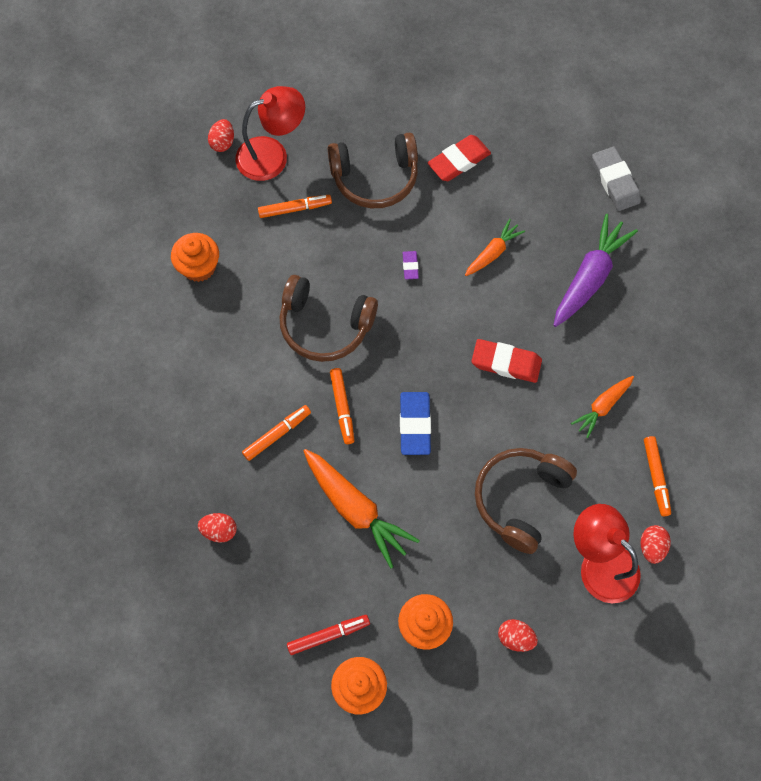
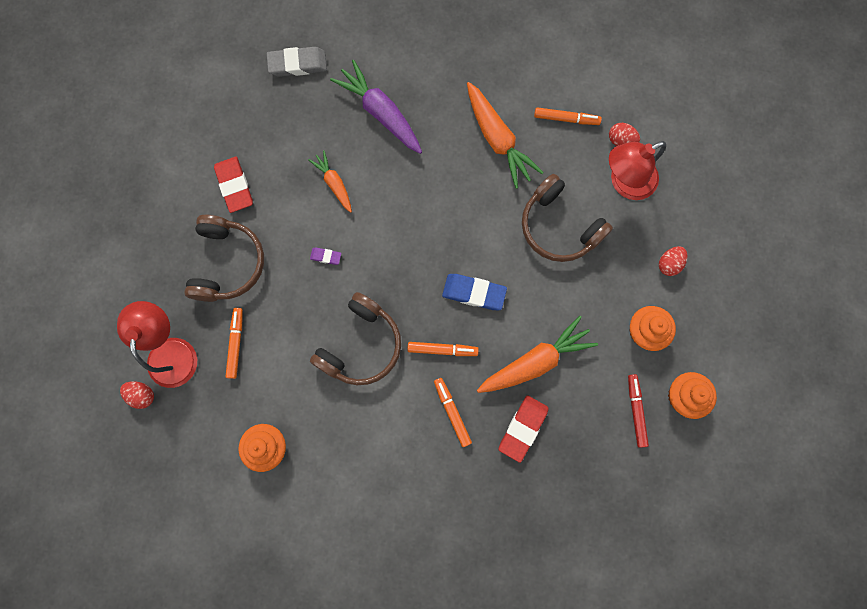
camera: 75 degrees left, 10 degrees up
(219, 530) = (526, 482): red egg -> none
(506, 363) = (439, 203): red eraser -> red eraser (523, 428)
(602, 407) = (497, 140): orange carrot -> orange carrot, size x1.73

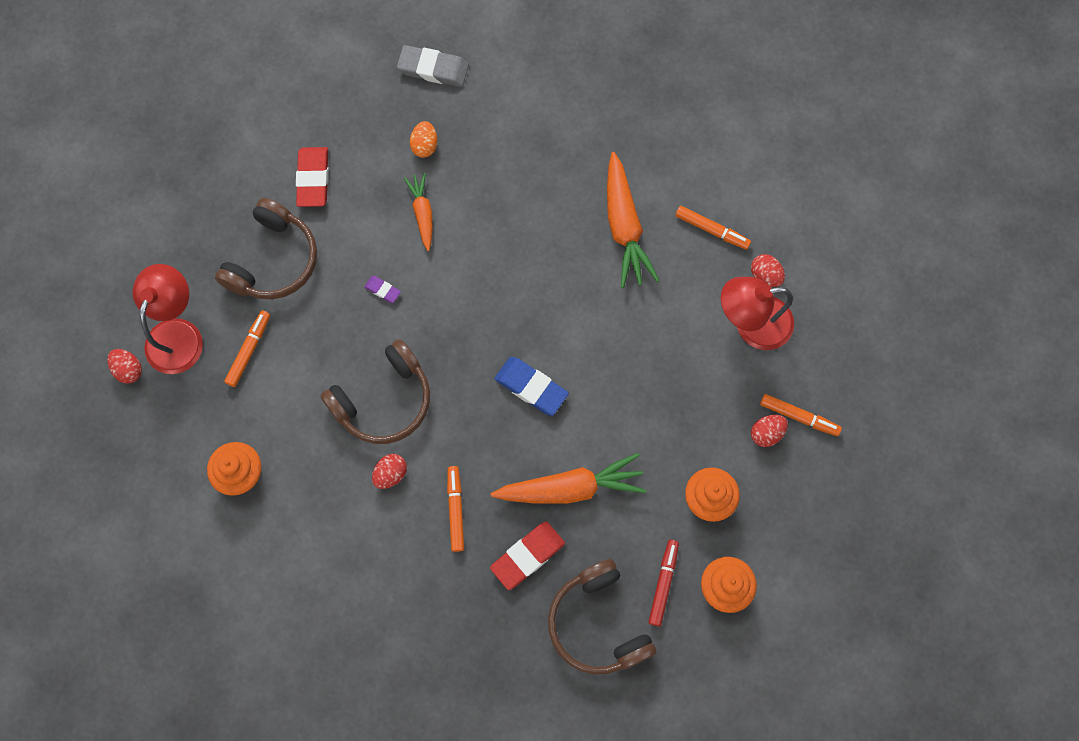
camera: 20 degrees right, 5 degrees down
(315, 128) = (425, 145): none -> orange egg
(380, 113) = (504, 153): purple carrot -> none
(389, 402) = (390, 474): none -> red egg
(442, 350) = (471, 437): orange marker -> orange marker (799, 417)
(559, 227) = (656, 348): brown headphones -> brown headphones (598, 623)

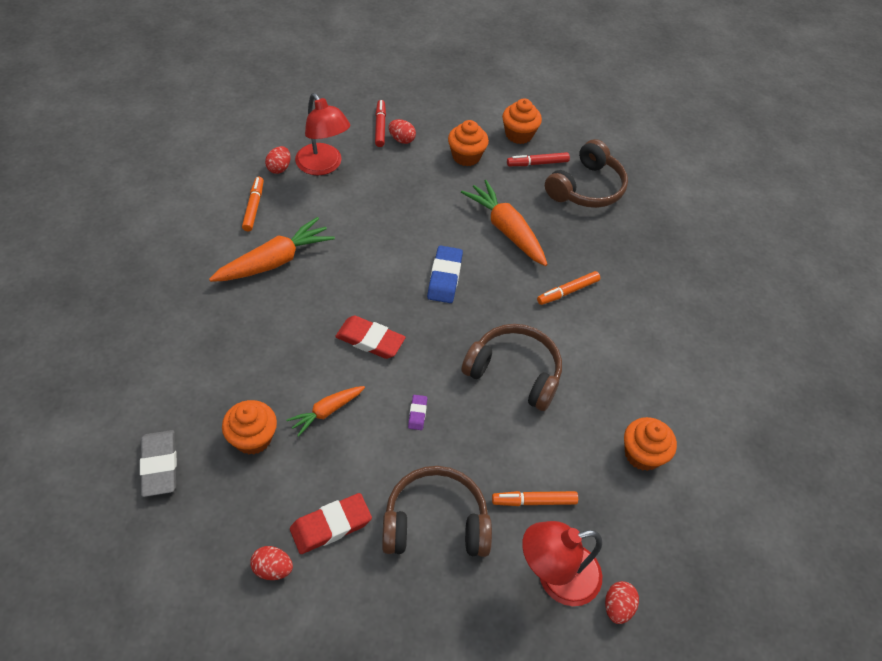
camera: 120 degrees left, 20 degrees down
(390, 474) = (569, 344): red egg -> red egg (273, 569)
(425, 145) = (253, 438): orange egg -> orange cupcake
(527, 556) = (570, 238): red eraser -> red eraser (370, 340)
(799, 417) = (380, 127): orange marker -> red marker

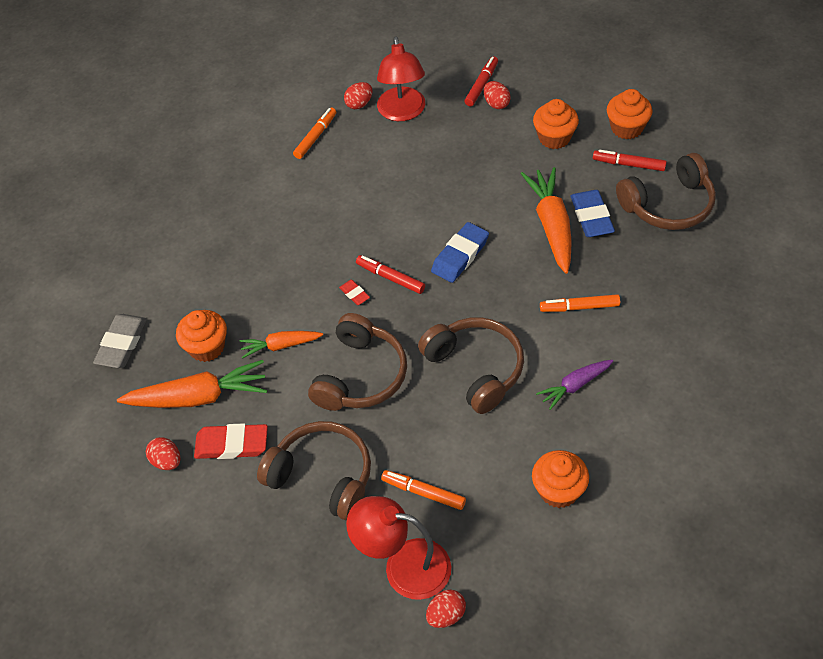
camera: 35 degrees right, 0 degrees up
(275, 261) = (308, 194): orange carrot -> orange carrot (198, 397)
(370, 340) = (354, 294): red eraser -> red eraser, size x0.51
(394, 315) = (390, 278): none -> red marker
(417, 413) = (360, 375): purple eraser -> brown headphones
(533, 214) = (591, 217): none -> blue eraser
(602, 359) = (574, 386): none -> purple carrot

